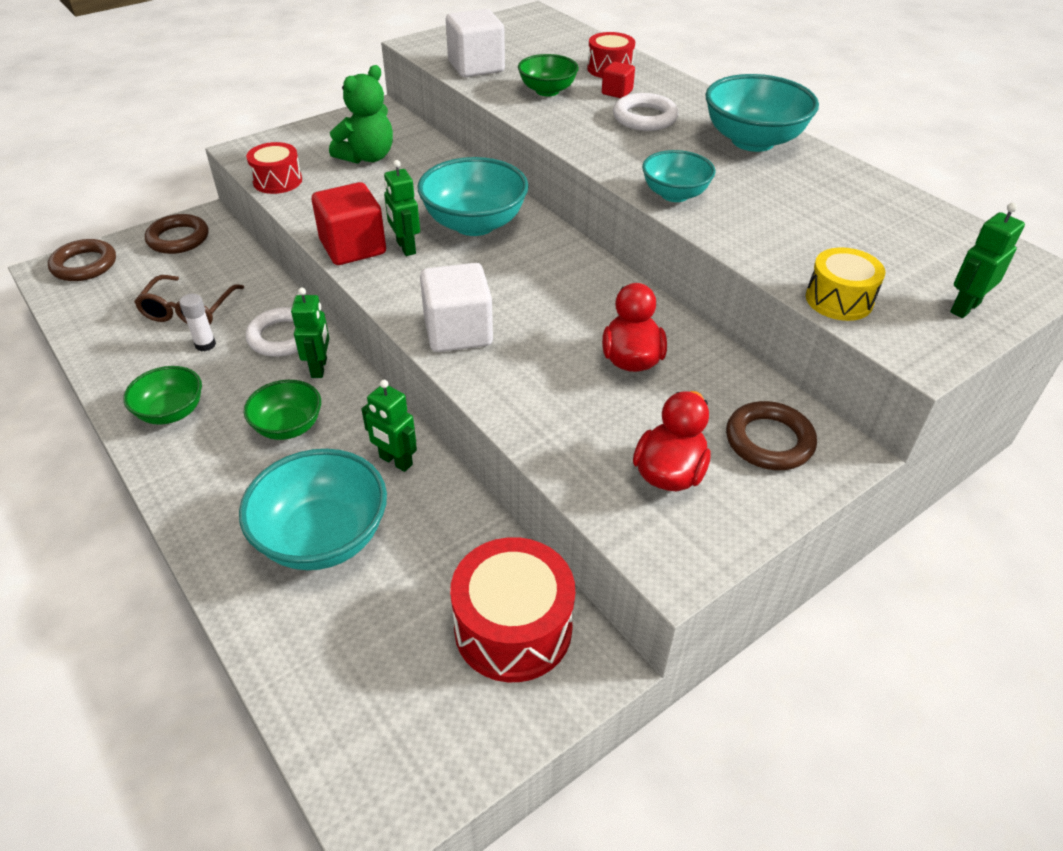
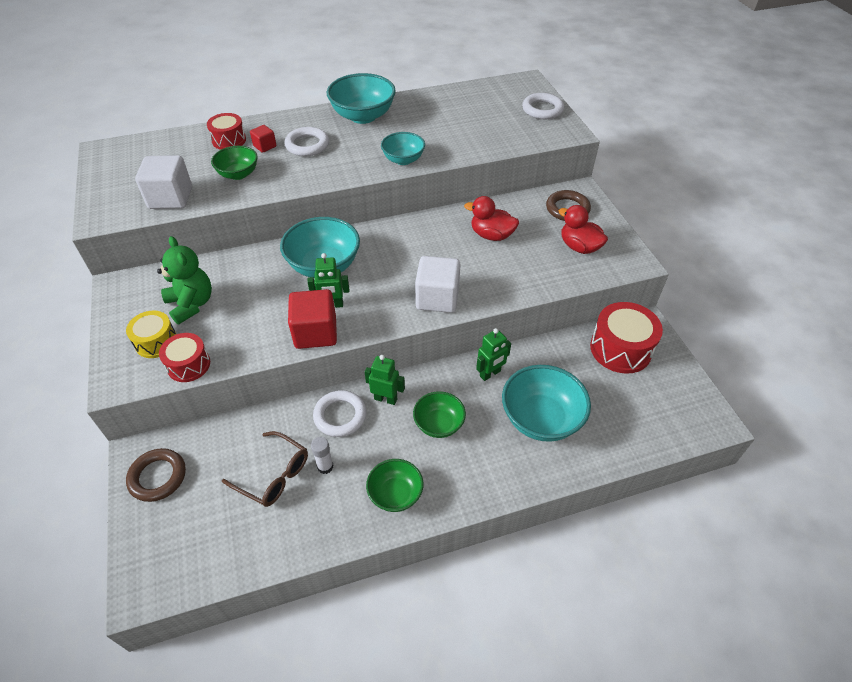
camera: 70 degrees left, 5 degrees up
(84, 265) = (152, 558): brown ring -> none
(839, 300) = (523, 140): yellow drum -> yellow drum (156, 342)
(964, 307) = (542, 109): green robot -> white ring

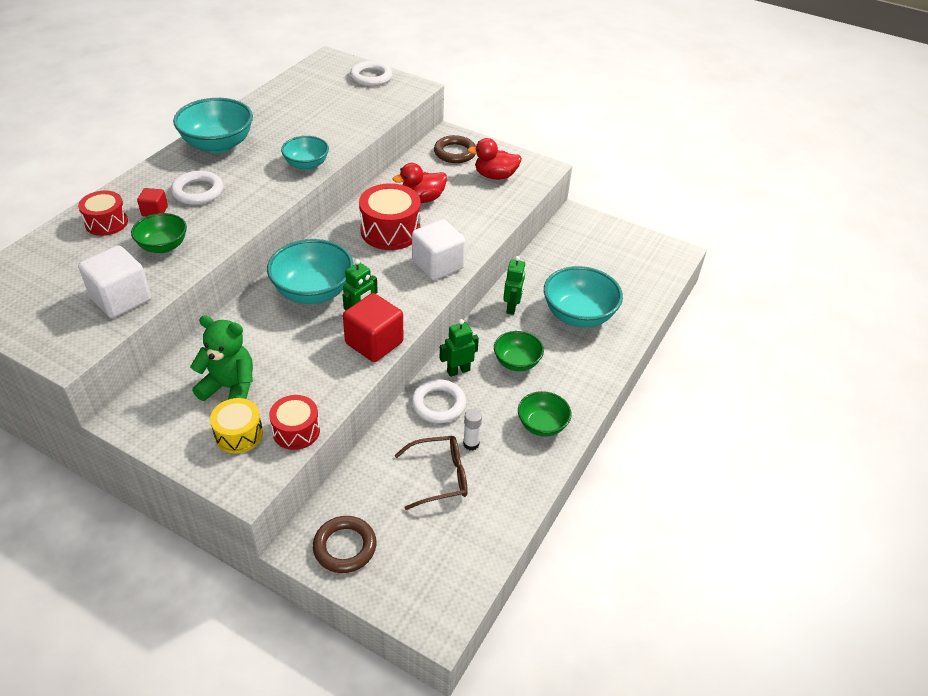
camera: 45 degrees left, 5 degrees down
(620, 349) = (577, 240): red drum -> red drum (390, 231)

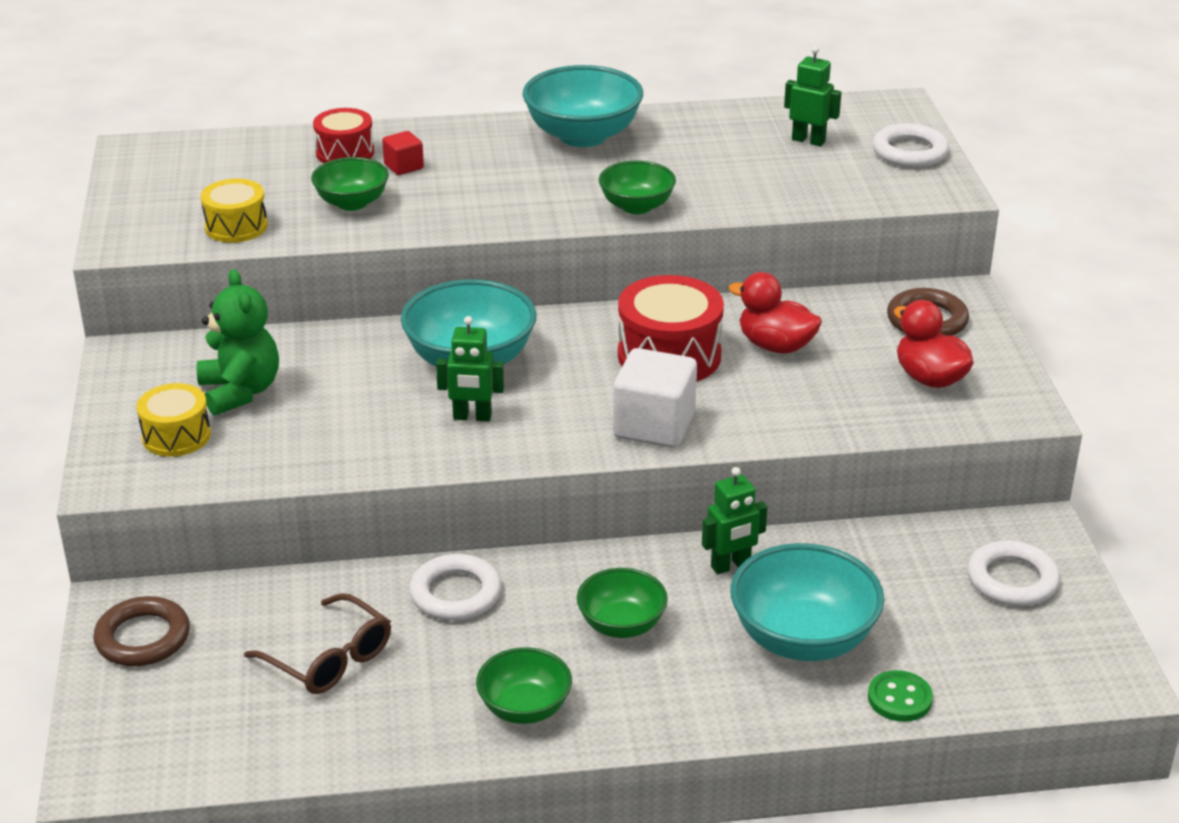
camera: 55 degrees right, 10 degrees down
(121, 299) = (236, 226): white cube -> yellow drum
(198, 191) = (476, 171): white ring -> white ring (1012, 580)
(296, 431) = (223, 471): red drum -> none
(306, 165) = (636, 206): turquoise bowl -> green bowl
(374, 343) = (436, 451): red cube -> none
(458, 370) = (538, 579): green robot -> green robot (808, 140)
(471, 444) = (416, 658): white glue stick -> none
(638, 311) = (899, 698): none -> green button

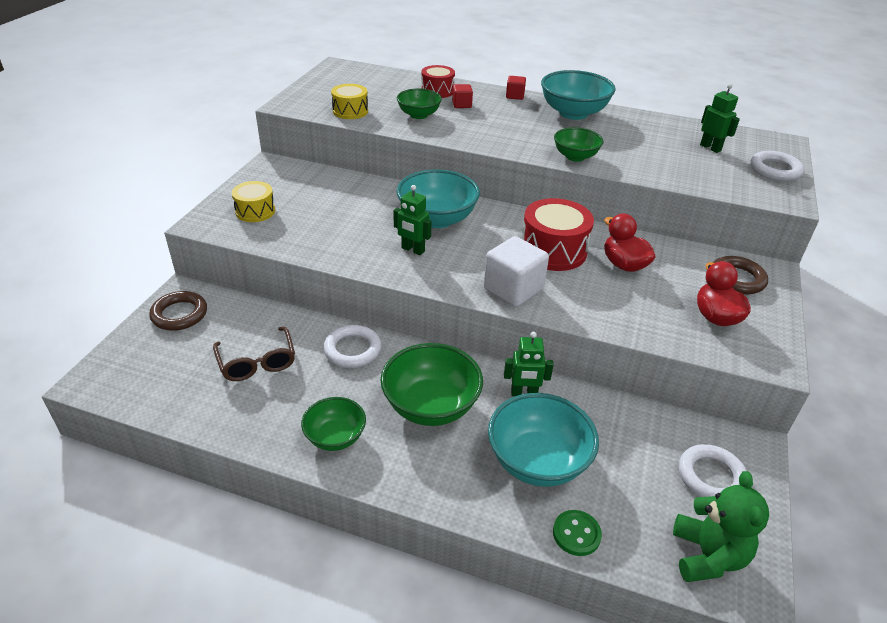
camera: 25 degrees right, 5 degrees up
(240, 392) = (306, 199): green teddy bear -> green teddy bear (707, 556)
(473, 129) = (515, 96): none -> red cube
(621, 625) = (431, 406): green bowl -> green bowl, size x1.66

